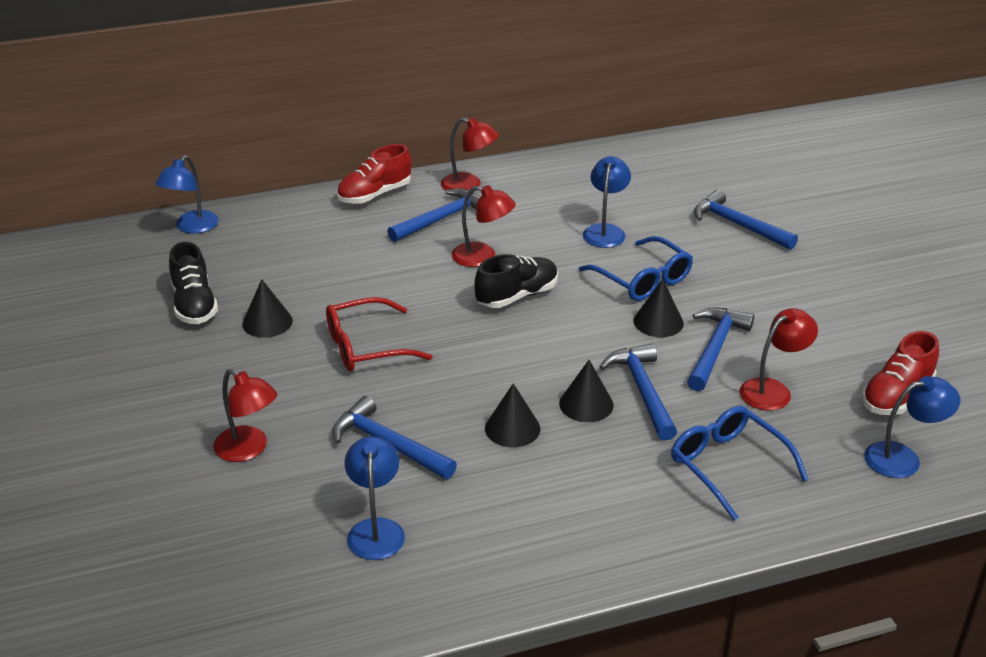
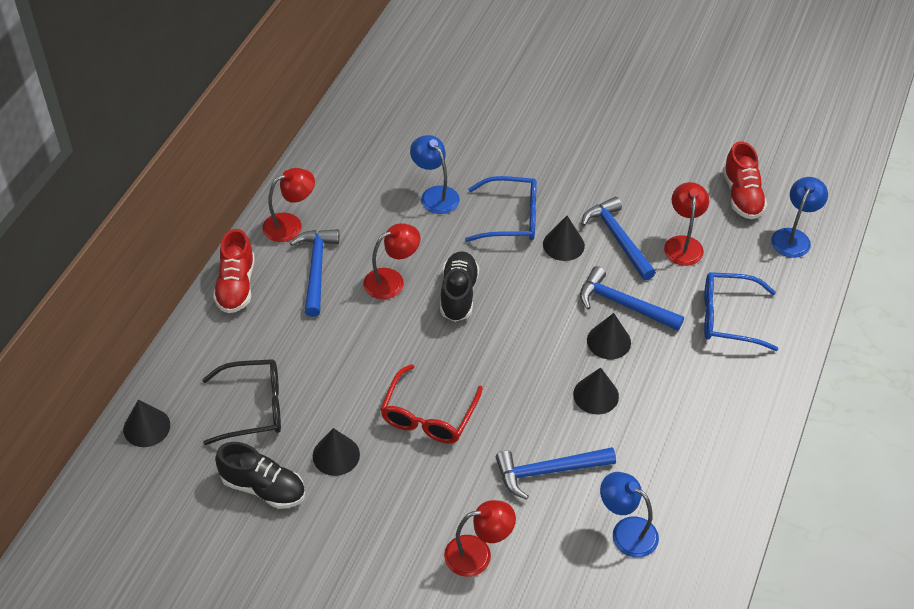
camera: 50 degrees left, 15 degrees up
(192, 227) = (146, 427): blue lamp -> black cone
(267, 261) = (253, 407): none -> black glasses
(738, 225) = (504, 126): blue hammer -> none

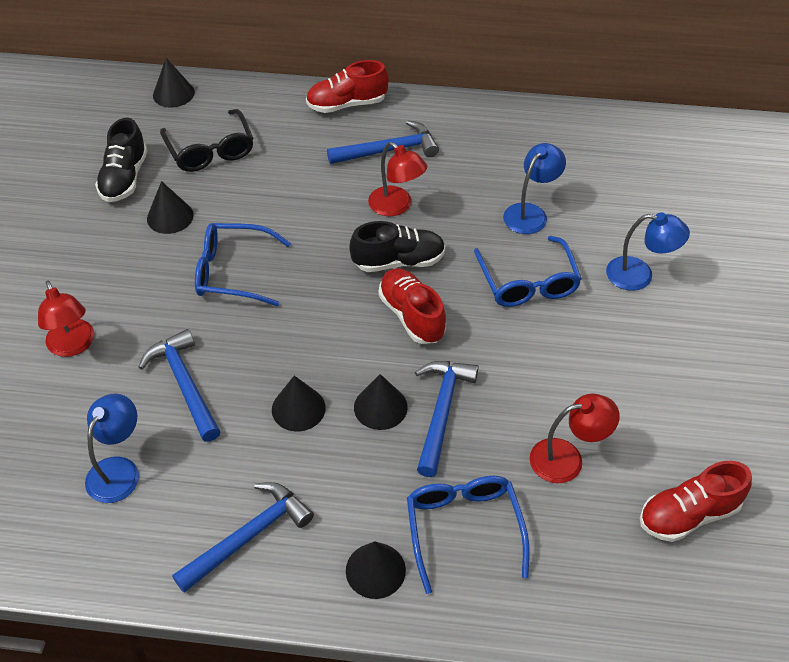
camera: 75 degrees right, 0 degrees up
(290, 224) = (437, 119): red lamp -> none
(428, 415) = (233, 272): red glasses -> blue glasses
(521, 300) = (411, 315): none -> red shoe
(563, 244) = (510, 337): black cone -> black cone (375, 570)
(618, 238) = (544, 388): blue hammer -> blue hammer (249, 536)
(793, 237) = (642, 591): blue lamp -> blue lamp (639, 275)

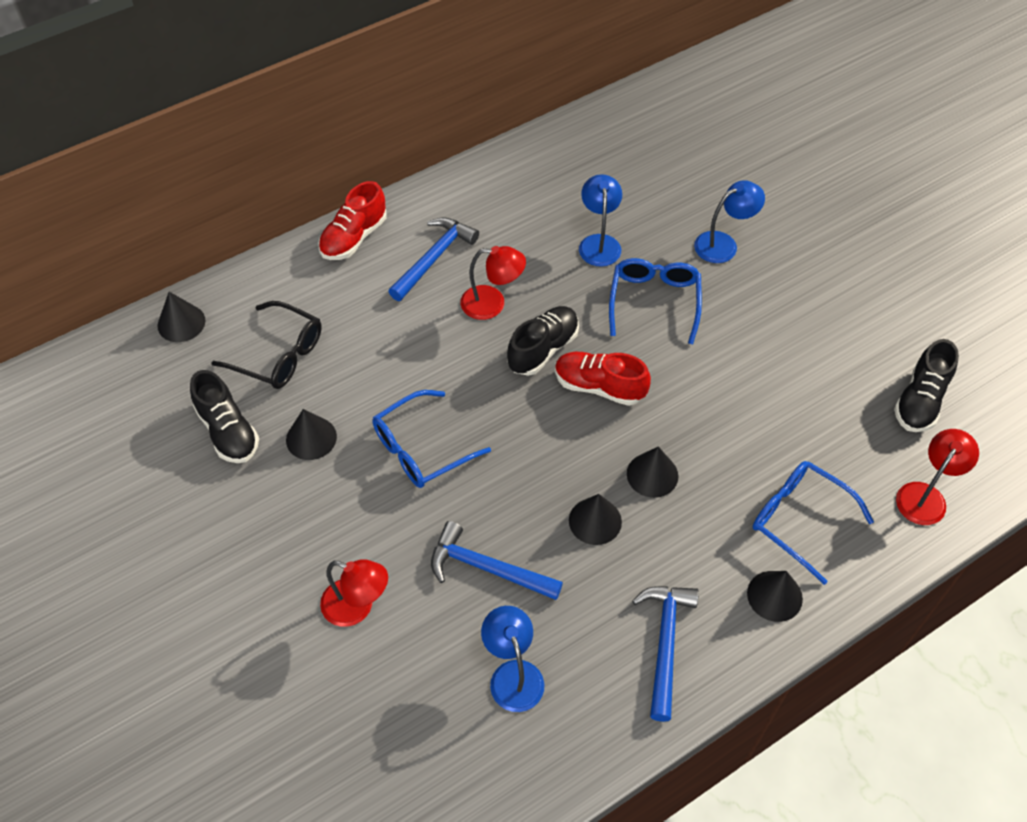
camera: 40 degrees left, 5 degrees up
(441, 412) = (698, 446): blue hammer -> none
(528, 282) = (654, 302): blue glasses -> blue glasses turned 120 degrees counterclockwise
(567, 458) = (812, 418): red lamp -> red lamp (926, 496)
(688, 514) = (920, 401): red shoe -> black shoe

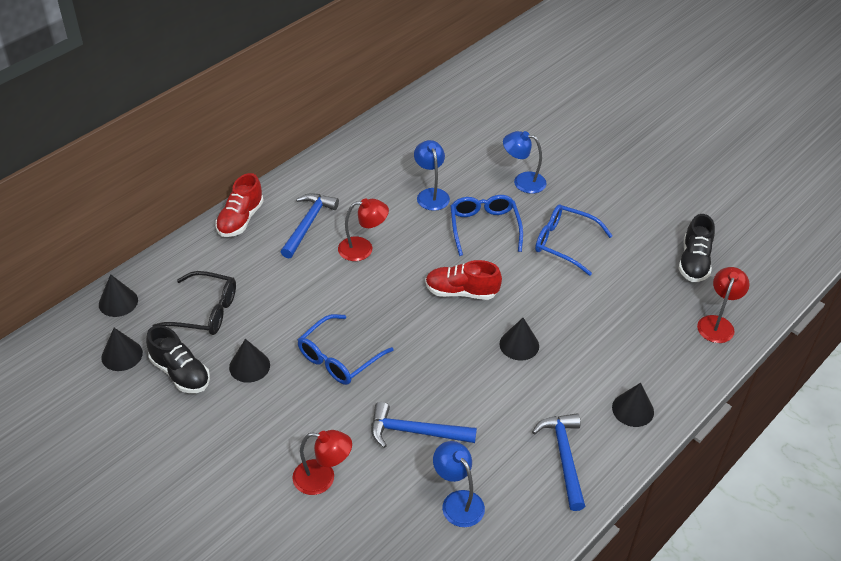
camera: 15 degrees left, 10 degrees down
(543, 349) = (411, 273): black shoe -> none
(595, 521) = (486, 384): black cone -> black cone (122, 355)
(723, 244) = (523, 181): blue lamp -> blue lamp turned 120 degrees counterclockwise
(799, 520) = (634, 356): blue glasses -> blue glasses (564, 243)

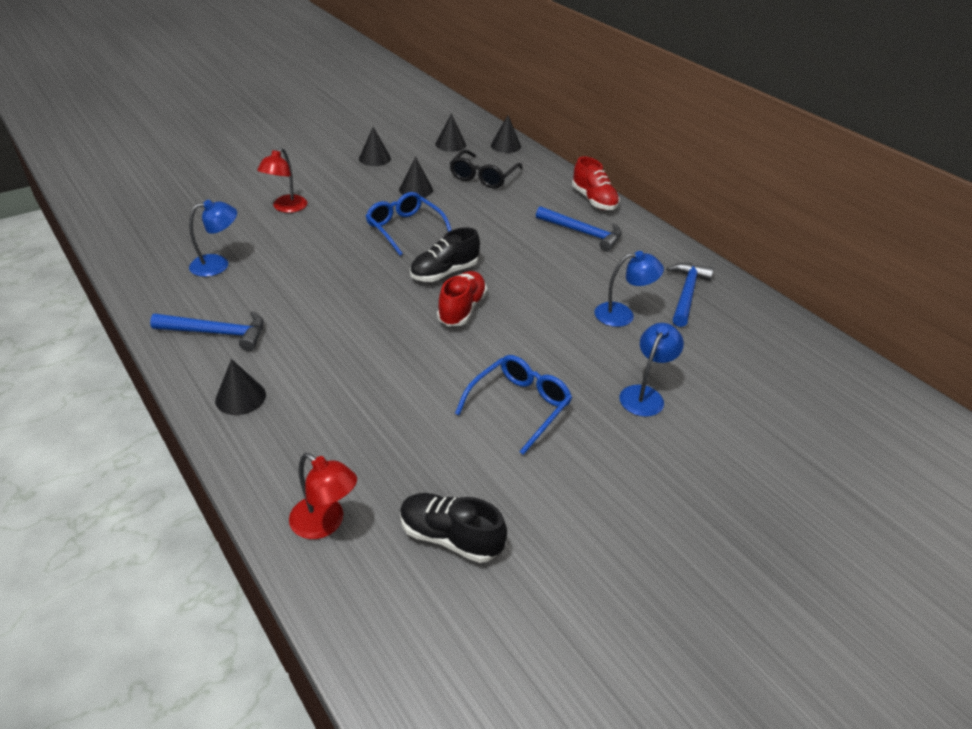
camera: 100 degrees right, 5 degrees down
(180, 373) = (422, 163): black shoe -> black shoe (444, 273)
(240, 220) = (594, 200): red shoe -> red shoe turned 150 degrees counterclockwise
(363, 248) = (542, 259): red lamp -> none
(415, 432) = (302, 255): blue hammer -> blue hammer (686, 294)
(484, 228) = (559, 344): blue glasses -> none
(519, 345) = (372, 334): black cone -> black cone (375, 158)

